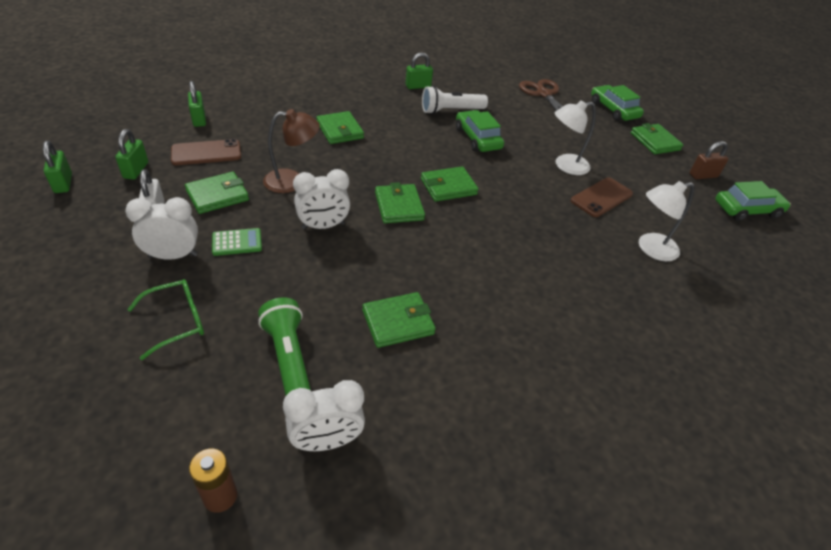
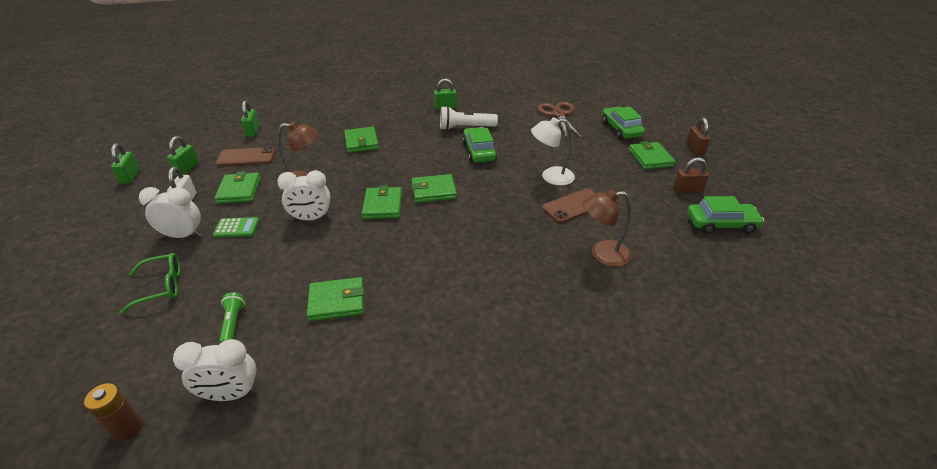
camera: 15 degrees right, 5 degrees down
(217, 195) = (239, 190): green wallet -> green wallet turned 75 degrees counterclockwise
(289, 358) = (233, 323): green flashlight -> green flashlight, size x0.60
(650, 249) = (602, 254): white lamp -> brown lamp
(692, 131) = (694, 149): none -> brown padlock

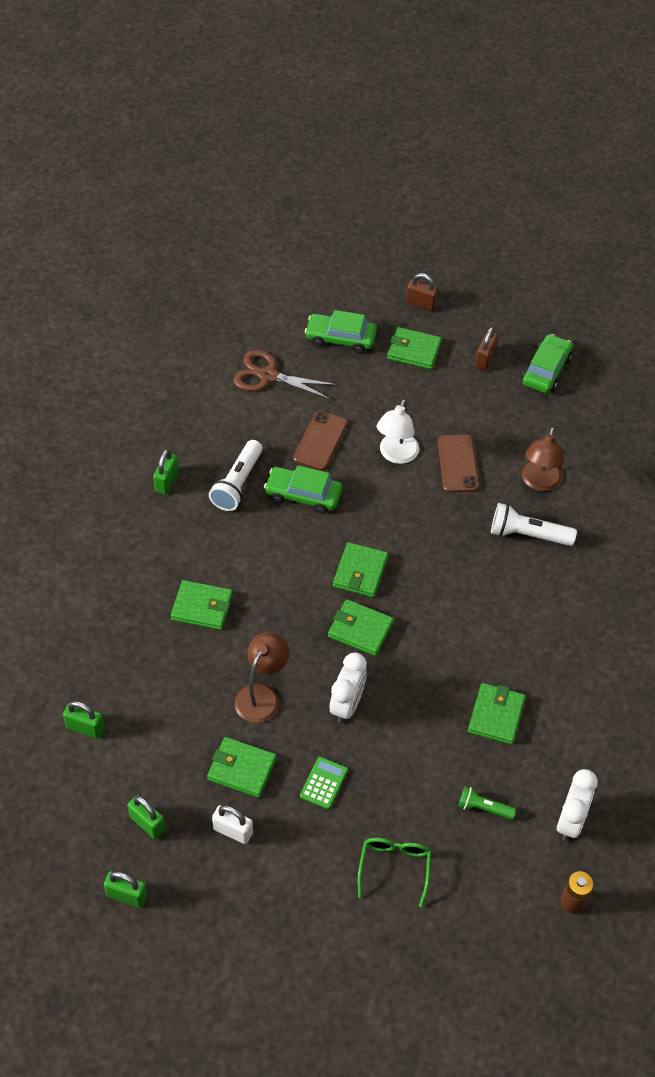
camera: 65 degrees left, 15 degrees up
(183, 235) = (309, 840): white clock -> none
(246, 157) = (158, 748): brown phone -> brown phone (320, 441)
(541, 264) = (528, 535): none -> white flashlight

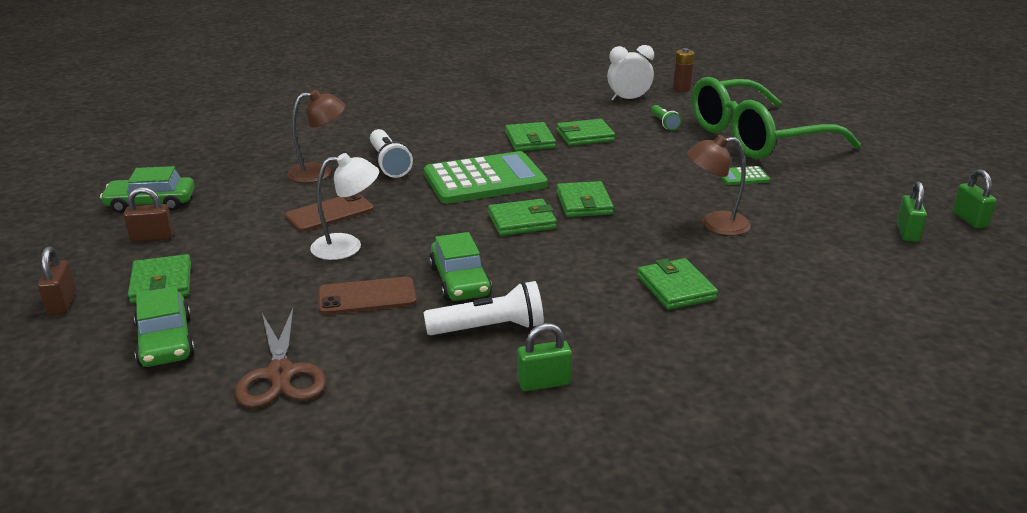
camera: 120 degrees left, 25 degrees down
(85, 728) = (897, 299): green padlock -> none
(233, 831) = (842, 197): white padlock -> none
(242, 769) = (791, 211): green wallet -> green wallet (529, 140)
(347, 705) = (664, 187): white clock -> none
(394, 868) = (757, 137): green glasses -> green glasses, size x2.43
(450, 585) = (485, 180): none -> green calculator

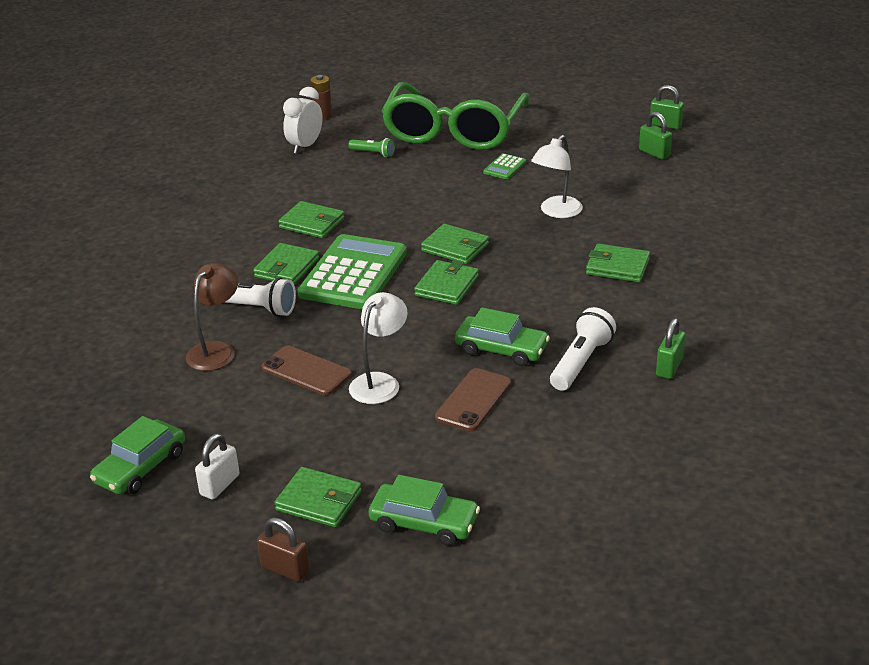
camera: 50 degrees left, 5 degrees up
(152, 237) = (220, 485): brown padlock -> white padlock
(281, 374) = (538, 477): brown scissors -> none
(329, 213) = (306, 371): brown phone -> brown phone turned 60 degrees counterclockwise
(585, 136) = (342, 196): green wallet -> green wallet (286, 268)
(715, 225) = (556, 212): brown lamp -> white lamp

